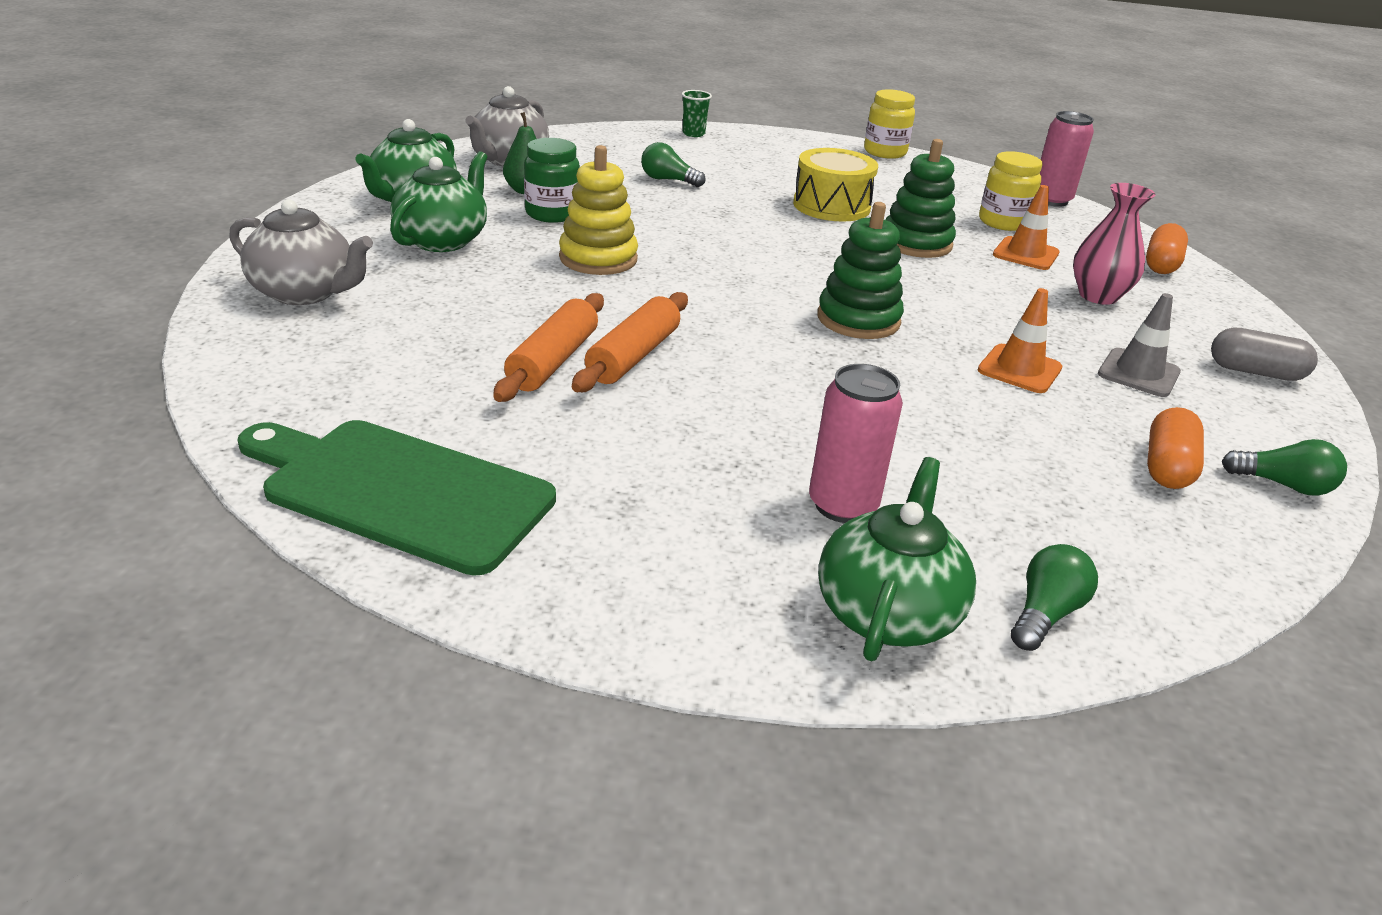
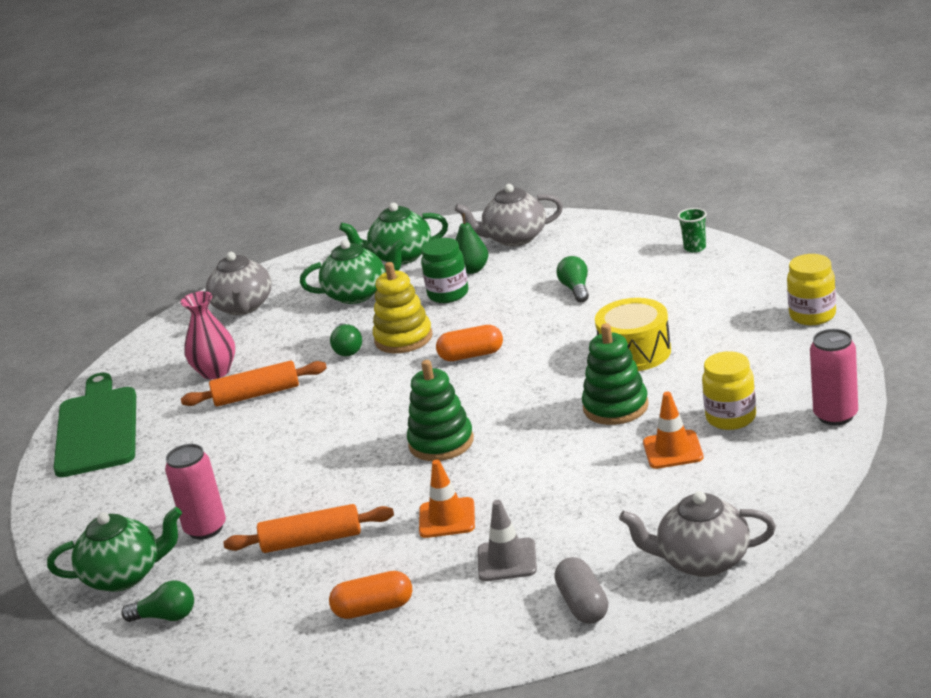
camera: 65 degrees right, 5 degrees down
(633, 356) = (291, 409): orange rolling pin -> orange rolling pin (312, 540)
(1098, 296) = (633, 504): pink vase -> pink vase (215, 372)
(1161, 264) = (760, 507): orange capsule -> orange capsule (471, 355)
(1226, 308) = (702, 561): none -> grey teapot
(1283, 485) = (403, 656): green light bulb -> green light bulb (347, 349)

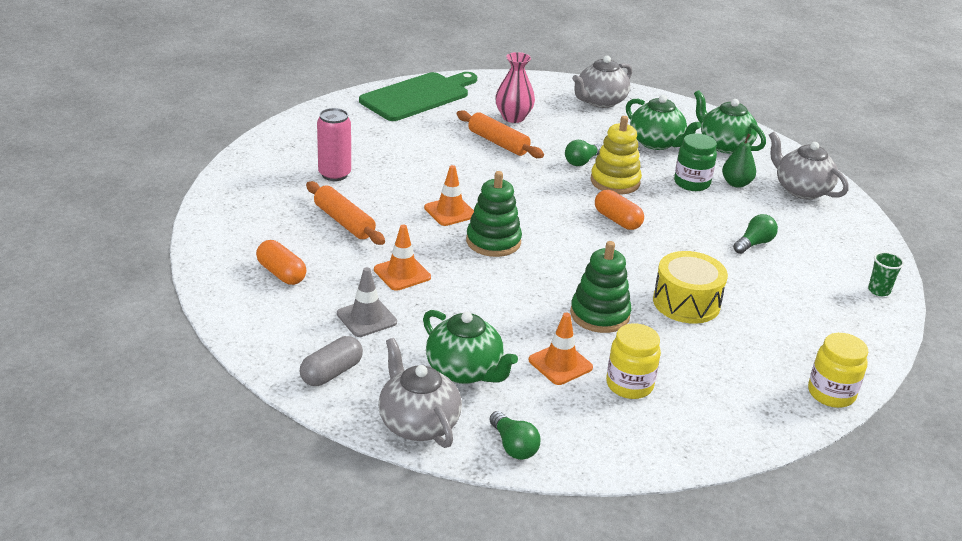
camera: 50 degrees right, 5 degrees up
(125, 576) = (270, 161): green teapot -> green teapot (465, 371)
(166, 617) = (235, 191): green light bulb -> green light bulb (513, 446)
(360, 459) = (450, 211): none -> orange traffic cone
(835, 415) = (678, 451): pink can -> none

